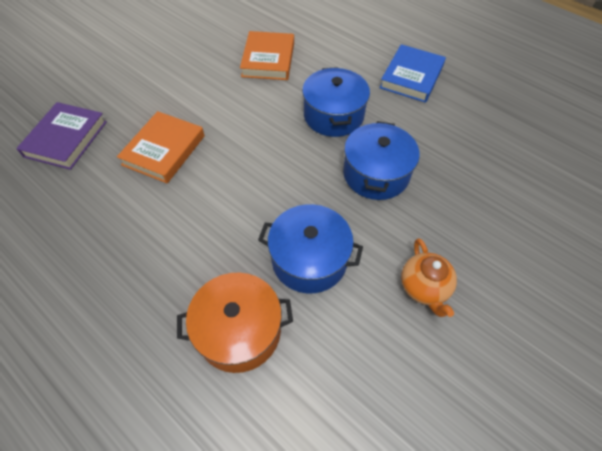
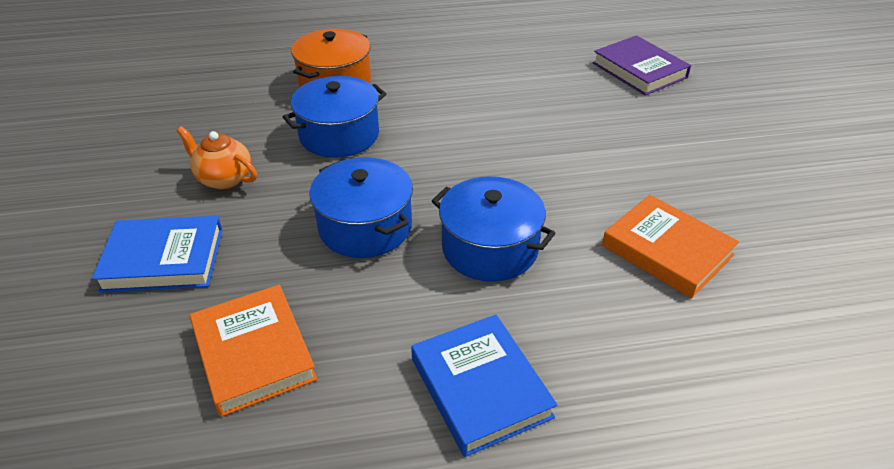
camera: 130 degrees right, 15 degrees down
(164, 150) = (565, 112): orange book -> orange book (253, 353)
(507, 246) = (163, 259): none -> blue book

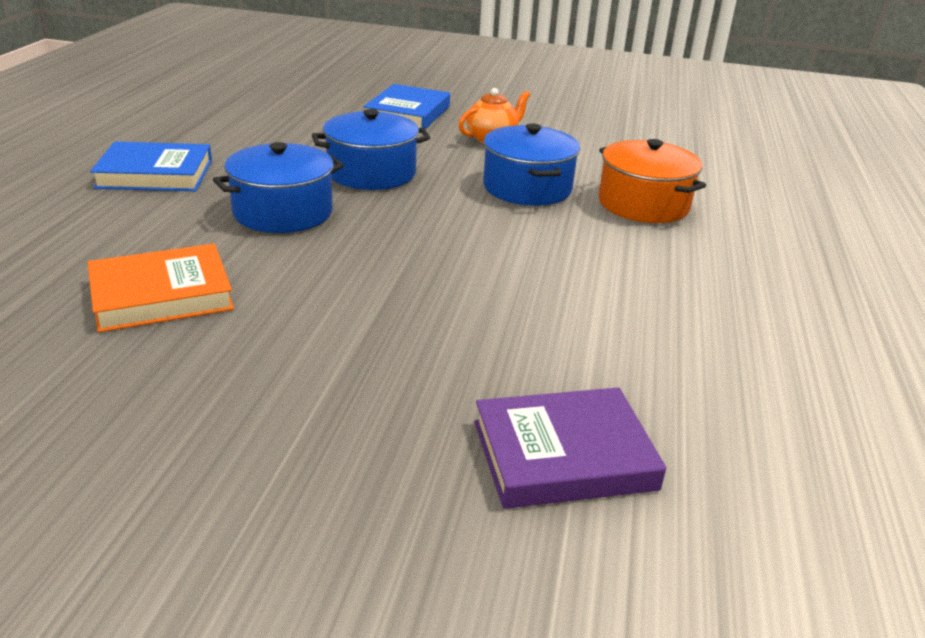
camera: 110 degrees right, 10 degrees down
(253, 353) = (284, 124): orange book -> none

